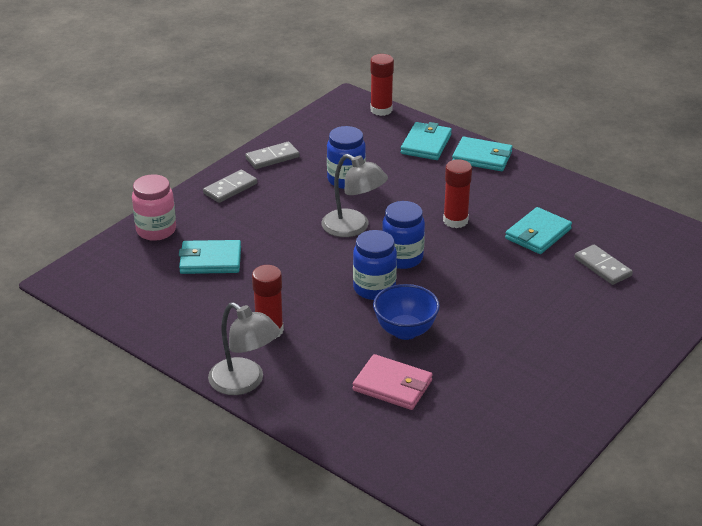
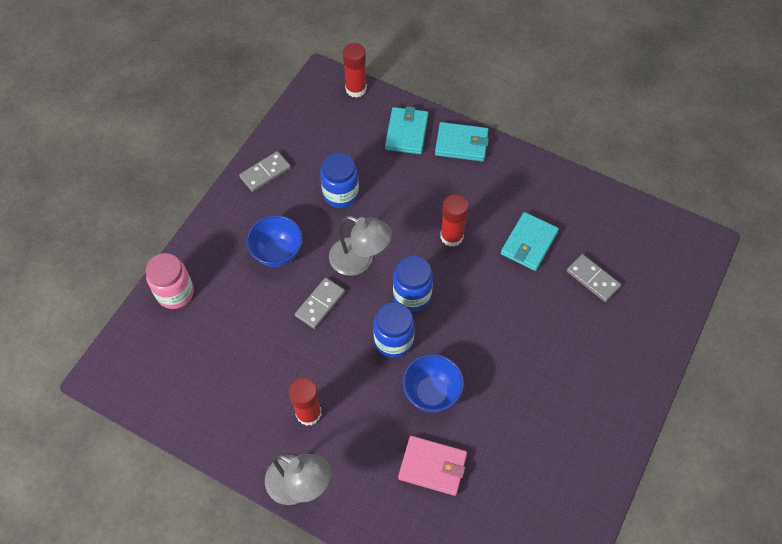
camera: 10 degrees left, 25 degrees up
(210, 260) = (235, 327): turquoise wallet -> none
(230, 188) = (234, 223): grey domino -> grey domino (320, 304)
(269, 214) = (277, 253): none -> blue bowl

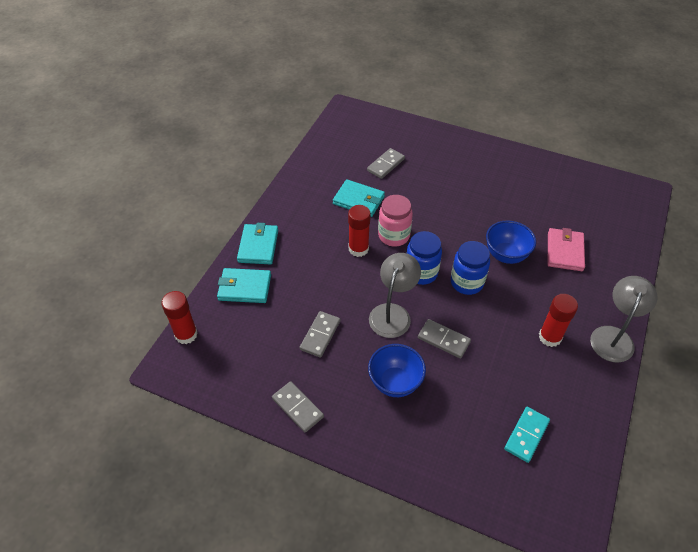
camera: 95 degrees left, 10 degrees down
(175, 293) = (458, 475): pink jar -> pink jar (394, 236)
(200, 360) = (526, 435): none -> turquoise domino
(341, 194) = (320, 335): blue jar -> grey domino

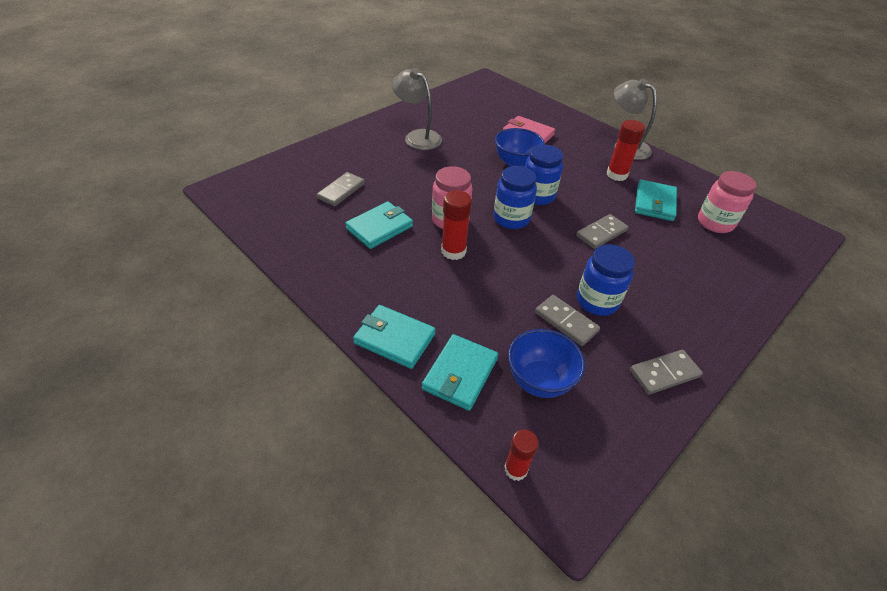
camera: 70 degrees left, 5 degrees down
(186, 334) = (516, 469): red glue stick -> red glue stick, size x0.66
(353, 351) = (597, 301): none -> blue jar
(386, 165) = (341, 191): grey domino -> grey domino turned 60 degrees clockwise
(392, 313) = (556, 255): grey lamp -> grey lamp (417, 137)
(395, 382) = (645, 283): blue bowl -> blue bowl (539, 381)
(523, 376) = (654, 203): none -> turquoise wallet
(526, 435) = (715, 223): turquoise domino -> pink jar

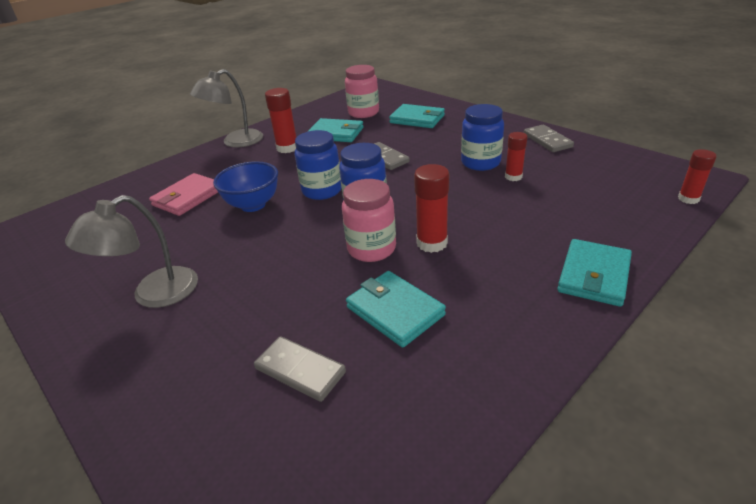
camera: 85 degrees left, 10 degrees down
(460, 374) = (612, 229): turquoise wallet -> turquoise wallet (417, 119)
(539, 381) = (591, 189): blue bowl -> none
(566, 322) = (513, 177): grey domino -> red glue stick

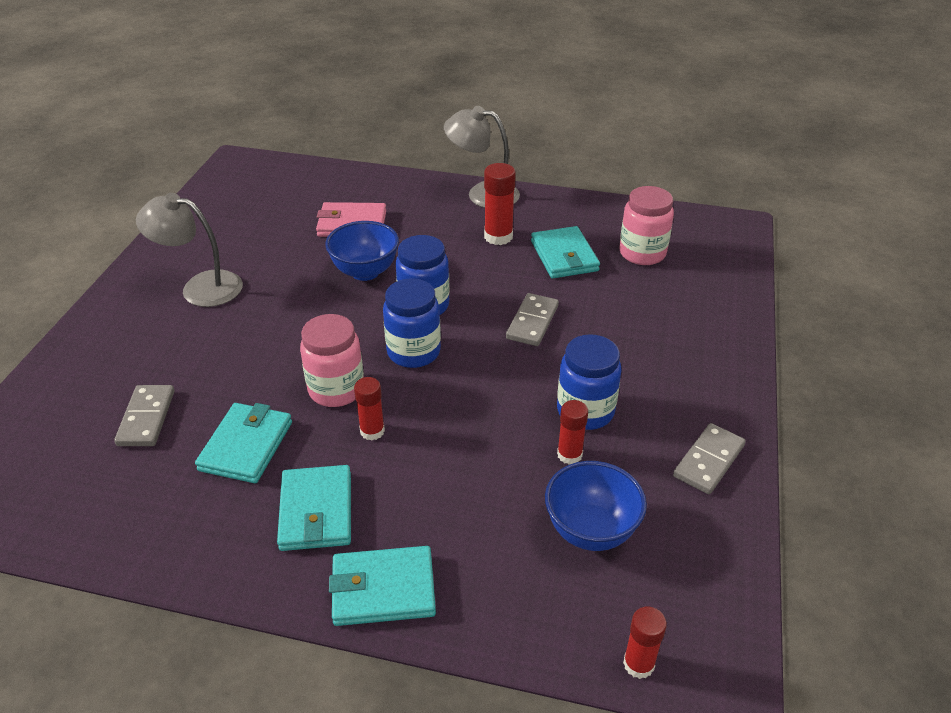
camera: 55 degrees right, 5 degrees up
(417, 119) = (666, 308): turquoise wallet -> turquoise wallet (316, 511)
(432, 243) = (372, 431): red glue stick -> red glue stick, size x0.66
(580, 186) = (590, 531): none -> blue bowl

